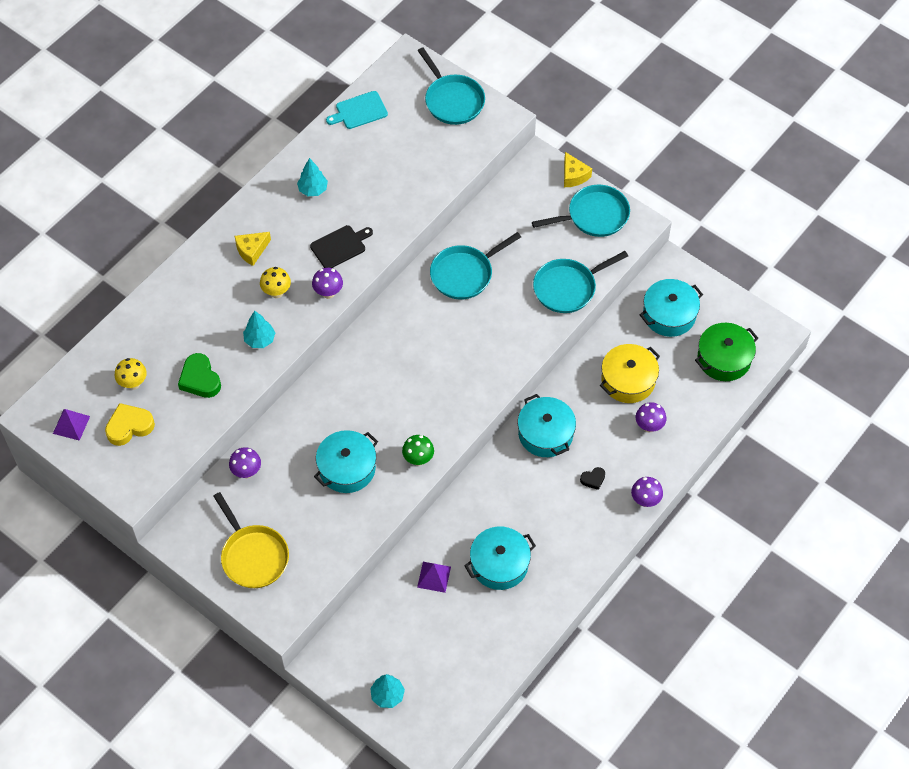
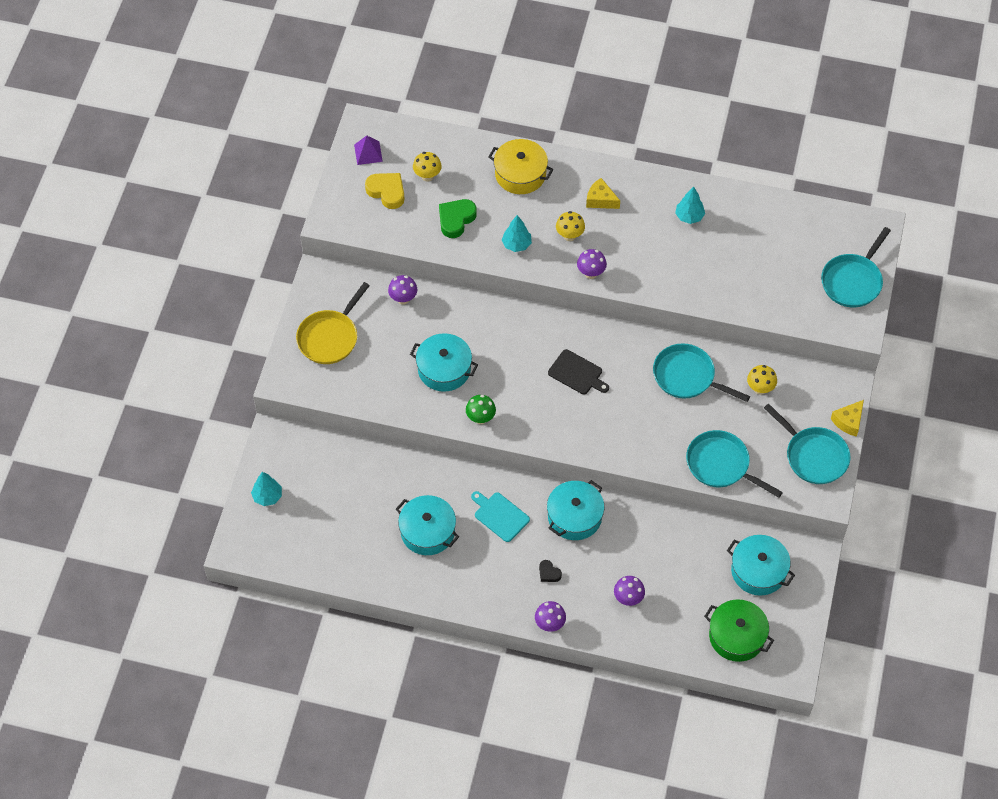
camera: 65 degrees right, 0 degrees up
(340, 246) = (643, 261): black cutting board -> black cutting board (577, 373)
(359, 111) = (794, 215): turquoise cutting board -> turquoise cutting board (500, 516)
(434, 577) = (391, 486): purple pyramid -> none
(507, 225) = (760, 389): none -> yellow mushroom
(628, 380) = (667, 563): yellow pot -> yellow pot (520, 174)

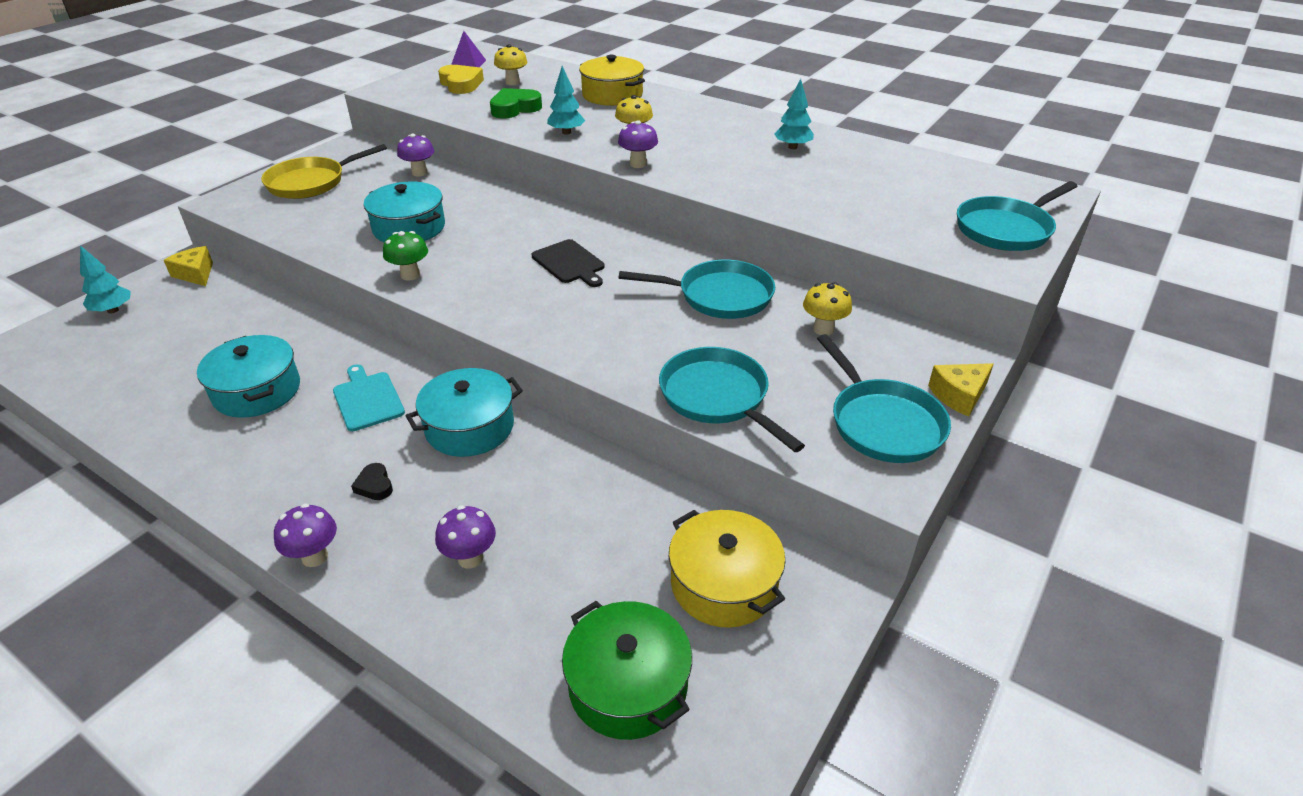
camera: 20 degrees right, 20 degrees down
(600, 200) = (690, 121): yellow cheese -> yellow cheese (195, 274)
(687, 377) = (719, 296): turquoise pan -> turquoise pan turned 135 degrees clockwise
(758, 571) = (723, 584): turquoise pot -> yellow pot

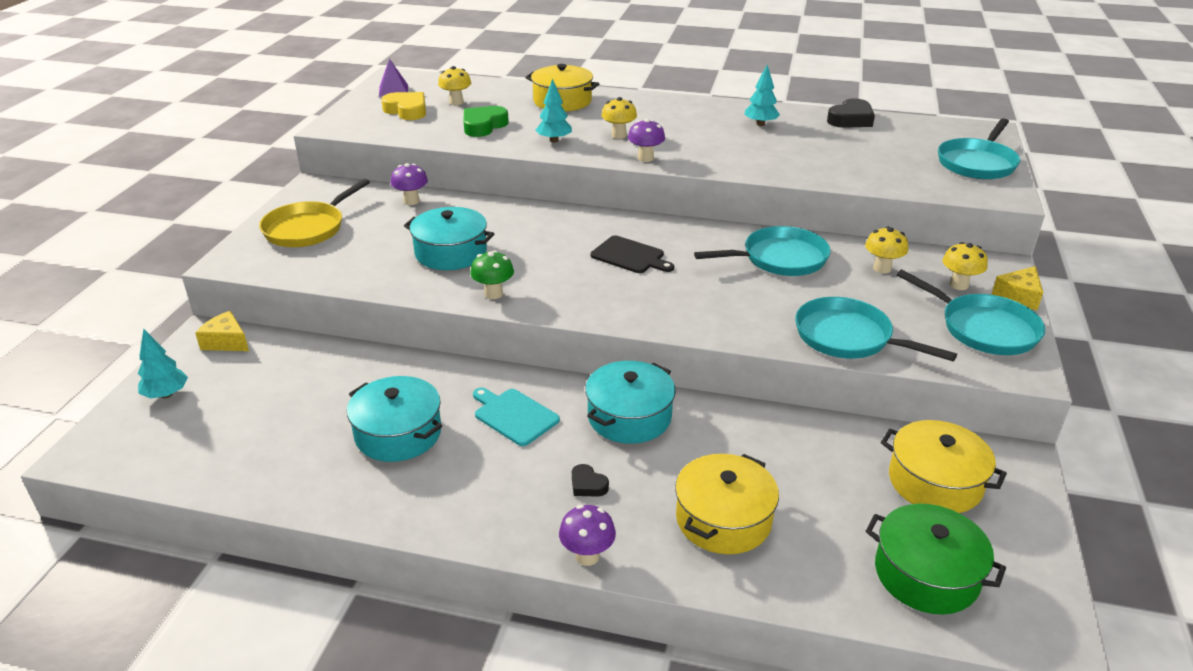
camera: 20 degrees left, 5 degrees down
(470, 558) = (723, 519): purple mushroom -> yellow pot
(897, 366) = (959, 285): none -> yellow mushroom
(899, 157) = (851, 119): none -> black heart

